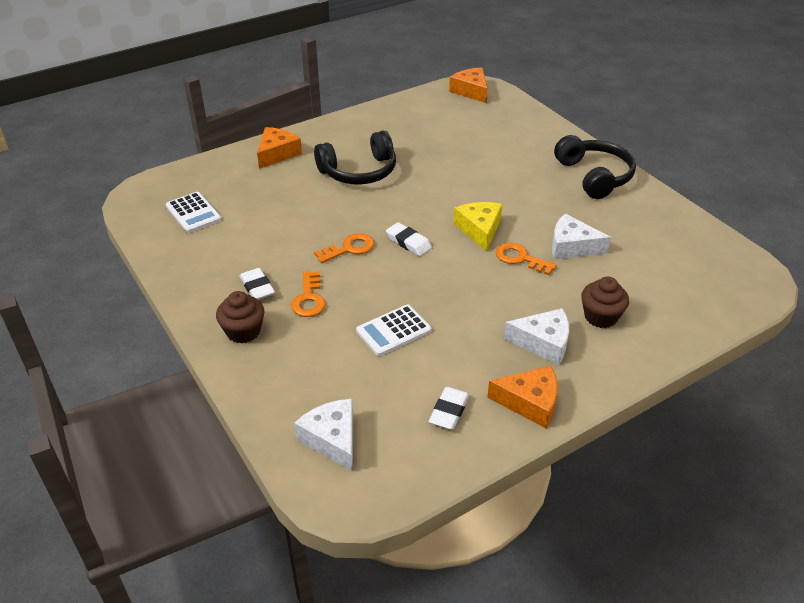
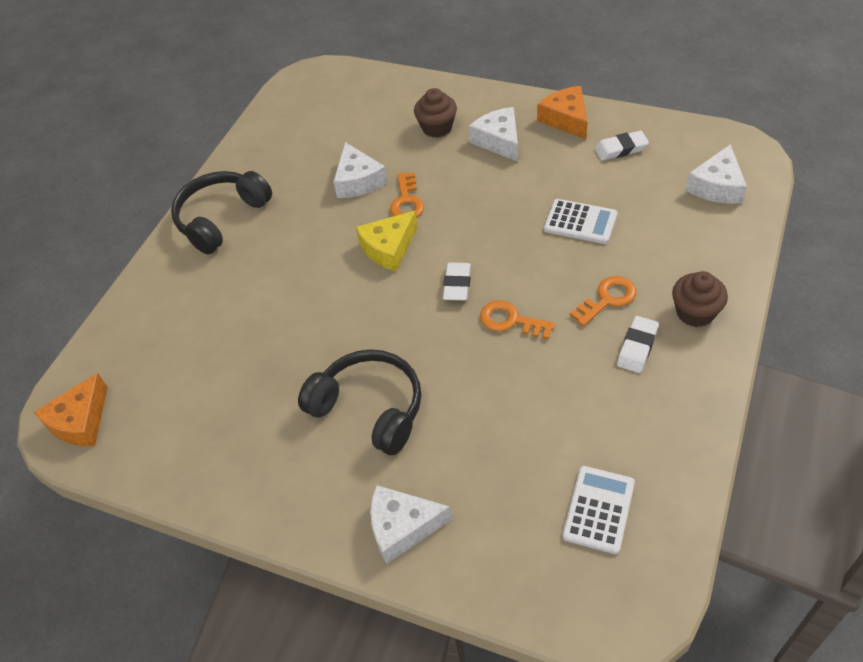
camera: 120 degrees left, 10 degrees up
(277, 154) = (402, 527): orange cheese -> white cheese

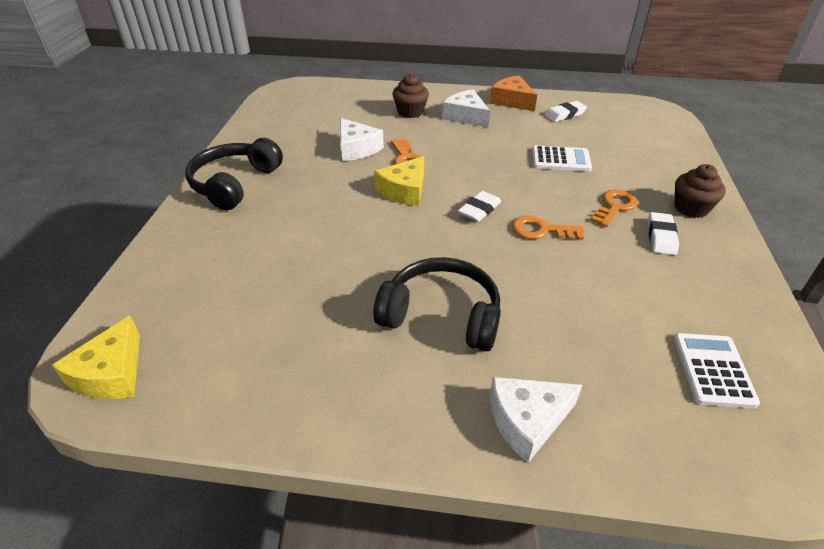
camera: 20 degrees left, 10 degrees down
(80, 421) = (111, 373): orange cheese -> yellow cheese
(457, 284) = (479, 210): white eraser -> white eraser turned 45 degrees clockwise
(717, 186) = (651, 130): white cheese -> none

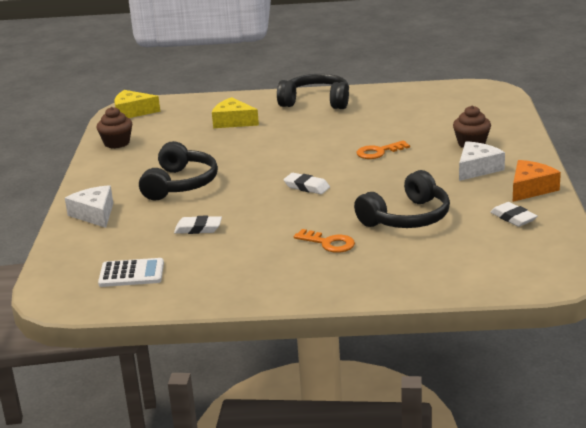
camera: 85 degrees right, 15 degrees down
(356, 148) = (387, 132): white cheese -> none
(404, 190) = (326, 157): yellow cheese -> yellow cheese (233, 121)
(541, 230) = (283, 212): orange key -> none
(560, 159) = (407, 218): white calculator -> black headphones
(661, 237) = (286, 263): white eraser -> white eraser (198, 229)
(691, 208) = (338, 280): brown cupcake -> brown cupcake (117, 143)

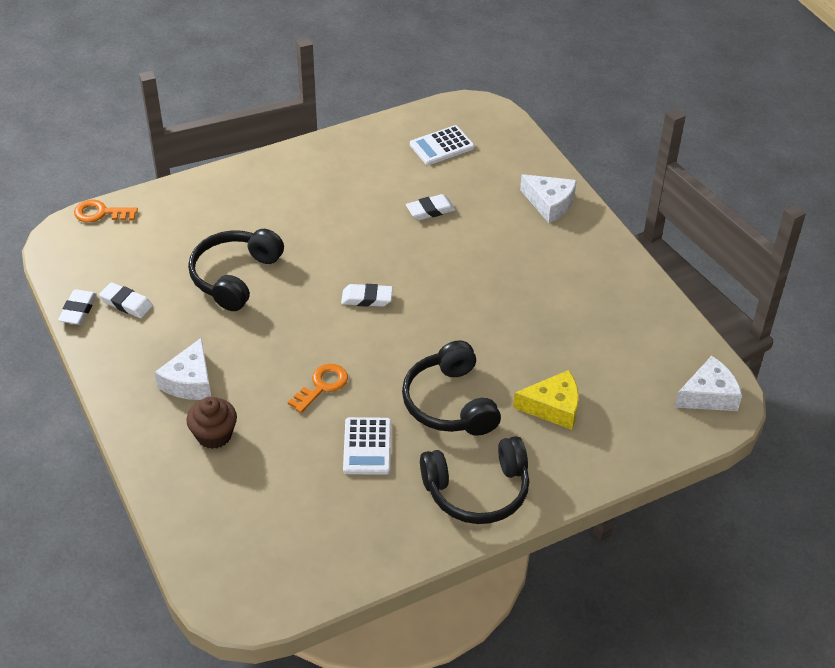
camera: 150 degrees right, 20 degrees up
(117, 143) = (654, 322): brown cupcake -> none
(132, 112) = (709, 395): yellow cheese -> white cheese
(180, 184) = (507, 268): black headphones -> black headphones (450, 403)
(329, 243) = (293, 223): orange key -> orange key (100, 213)
(369, 125) = (367, 446): none -> white calculator
(531, 189) = (118, 358): orange cheese -> none
(559, 221) = (78, 310): none -> white eraser

